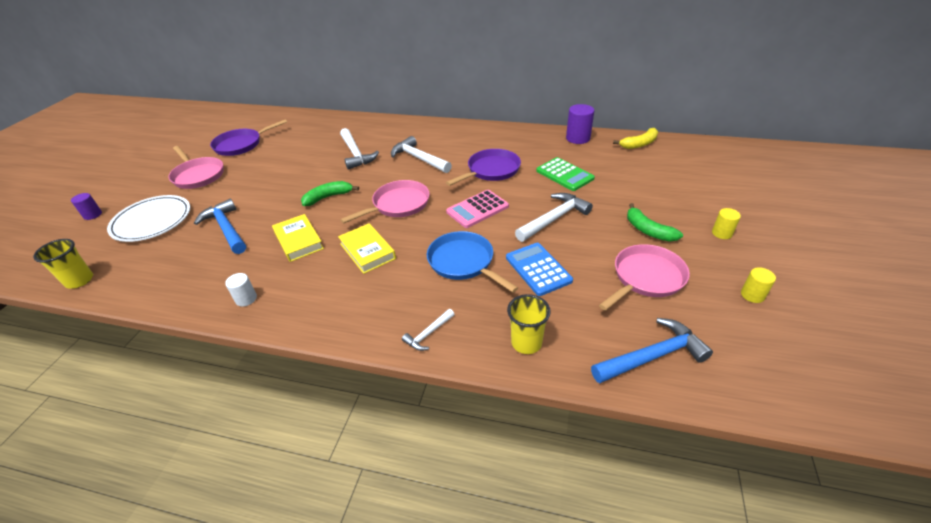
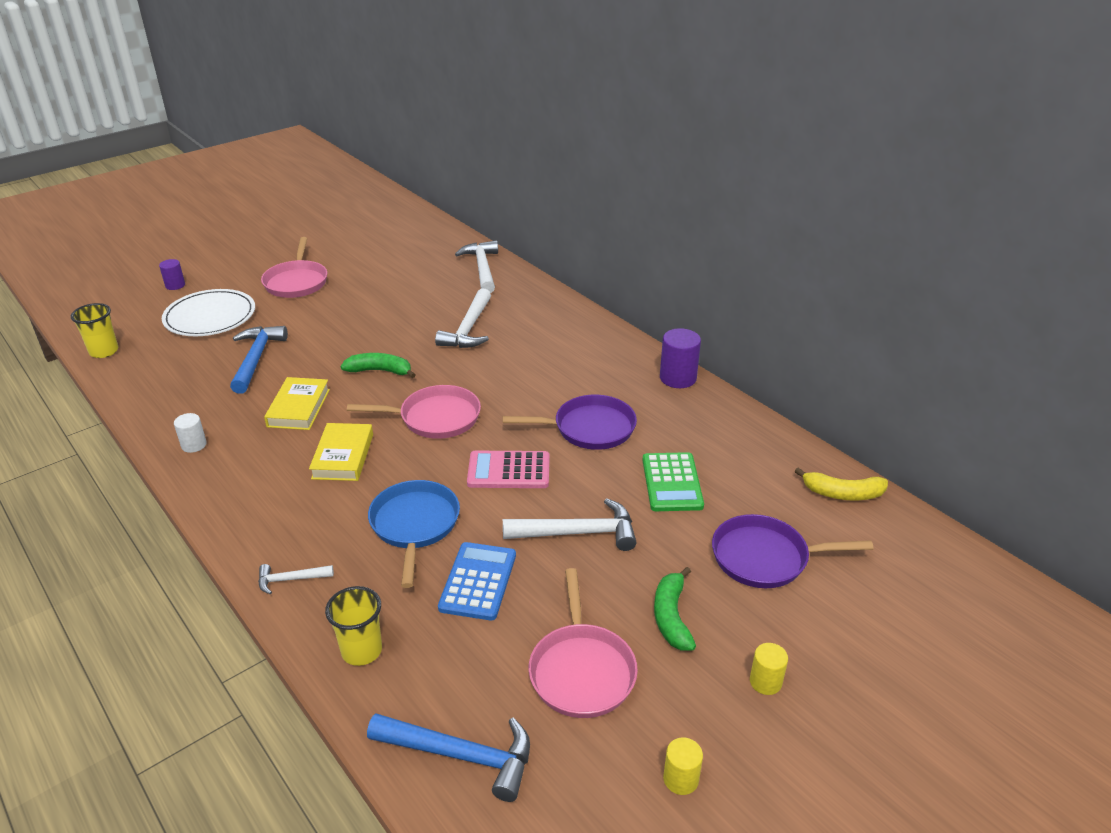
camera: 35 degrees right, 5 degrees down
(241, 145) = (372, 261): purple pan -> purple pan (765, 557)
(418, 158) = (527, 369): white hammer -> white hammer (482, 268)
(578, 138) = (764, 440): purple cylinder -> purple cylinder (678, 378)
(646, 278) = (581, 670): pink pan -> pink pan turned 90 degrees clockwise

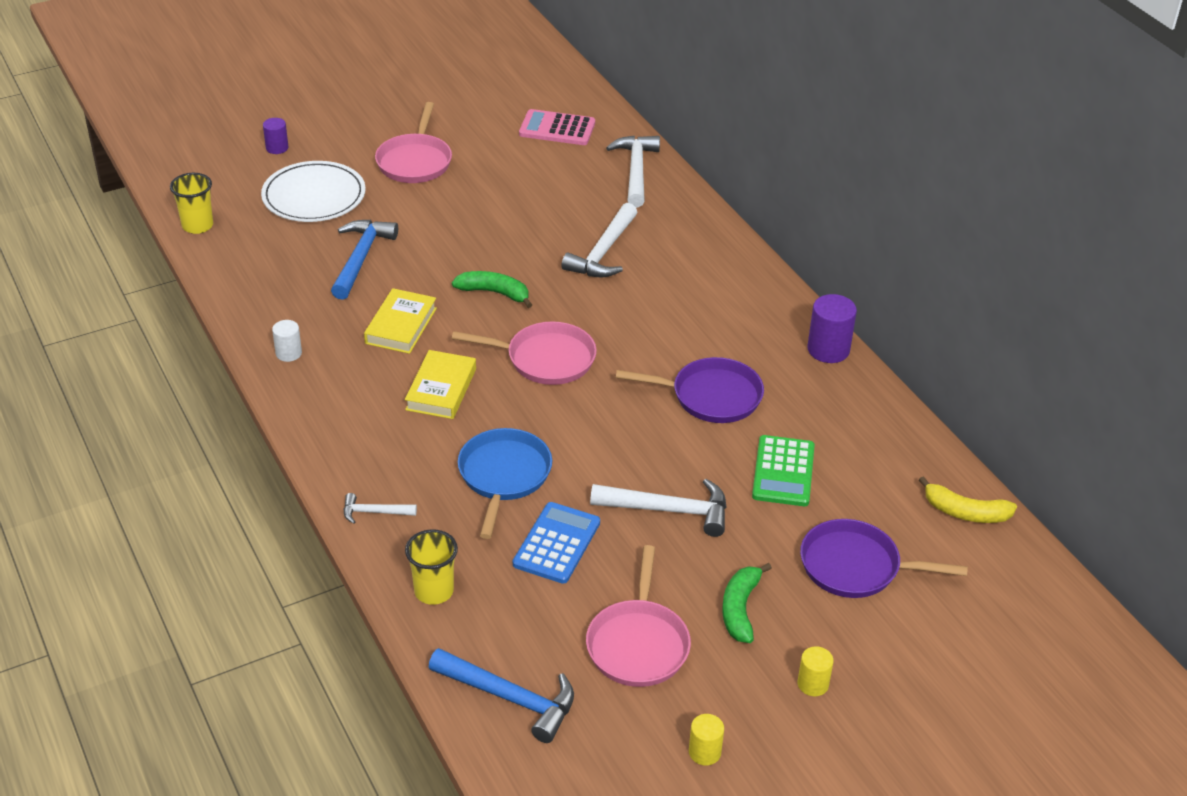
camera: 10 degrees right, 5 degrees up
(509, 471) = (612, 432): pink calculator -> pink calculator (557, 129)

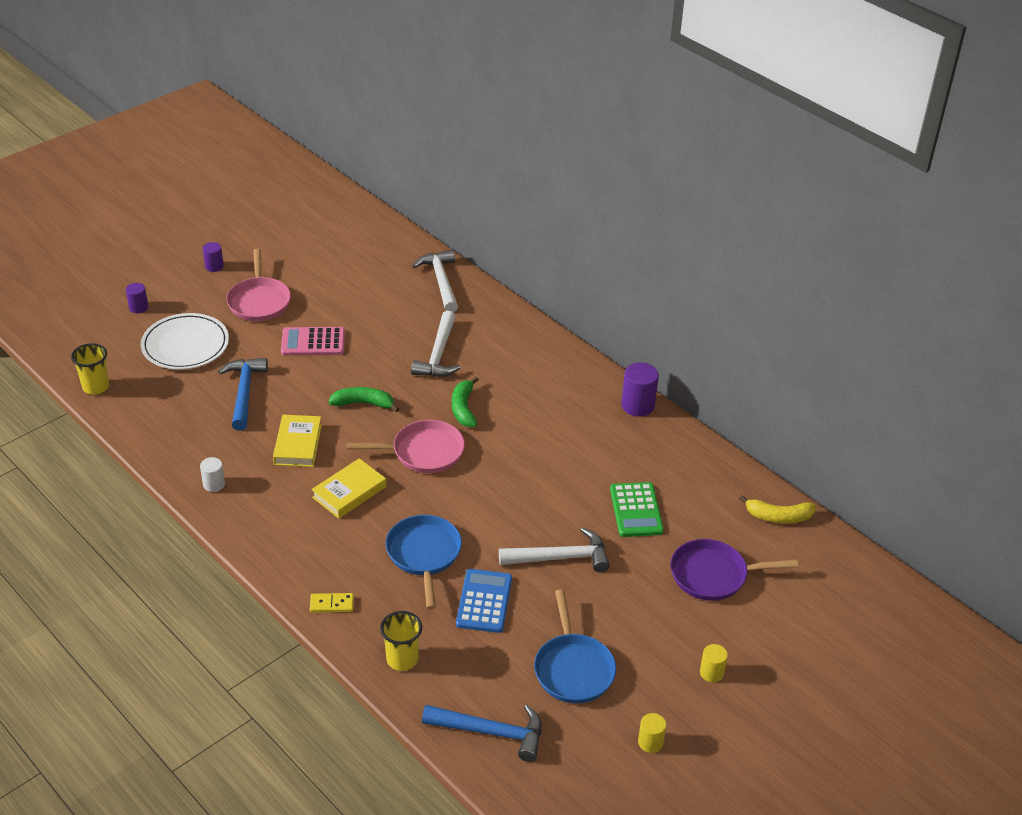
camera: 15 degrees left, 0 degrees up
(374, 512) = (332, 604): white hammer -> yellow domino
(378, 116) = (214, 266): none -> purple cylinder
(441, 389) = (349, 492): yellow book -> yellow book turned 45 degrees clockwise
(557, 129) = (365, 255): pink calculator -> pink calculator (313, 342)
(638, 644) = (573, 669): pink pan -> blue pan
(711, 396) = (562, 459): purple pan -> none
(740, 609) = (639, 625): green banana -> green banana (463, 408)

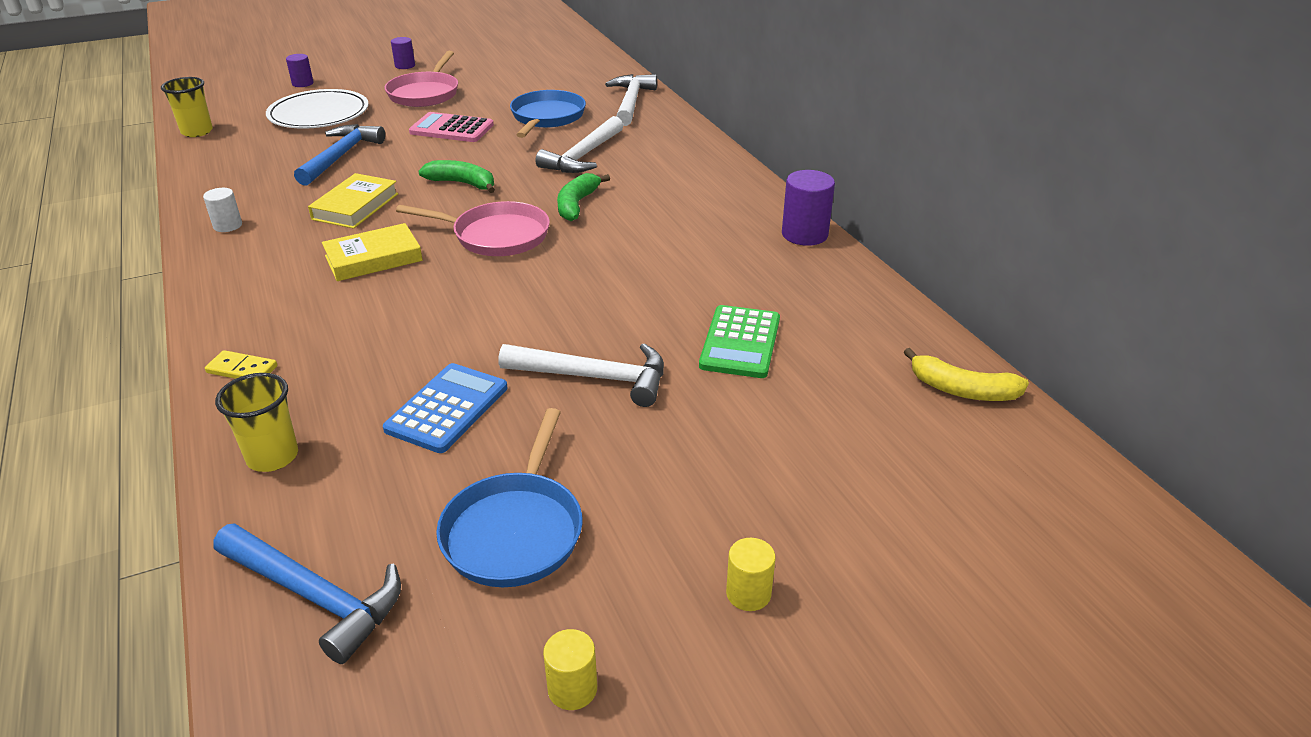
camera: 20 degrees right, 5 degrees down
(424, 555) = (410, 338): blue pan -> blue pan (547, 117)
(713, 575) = (821, 446): purple pan -> none

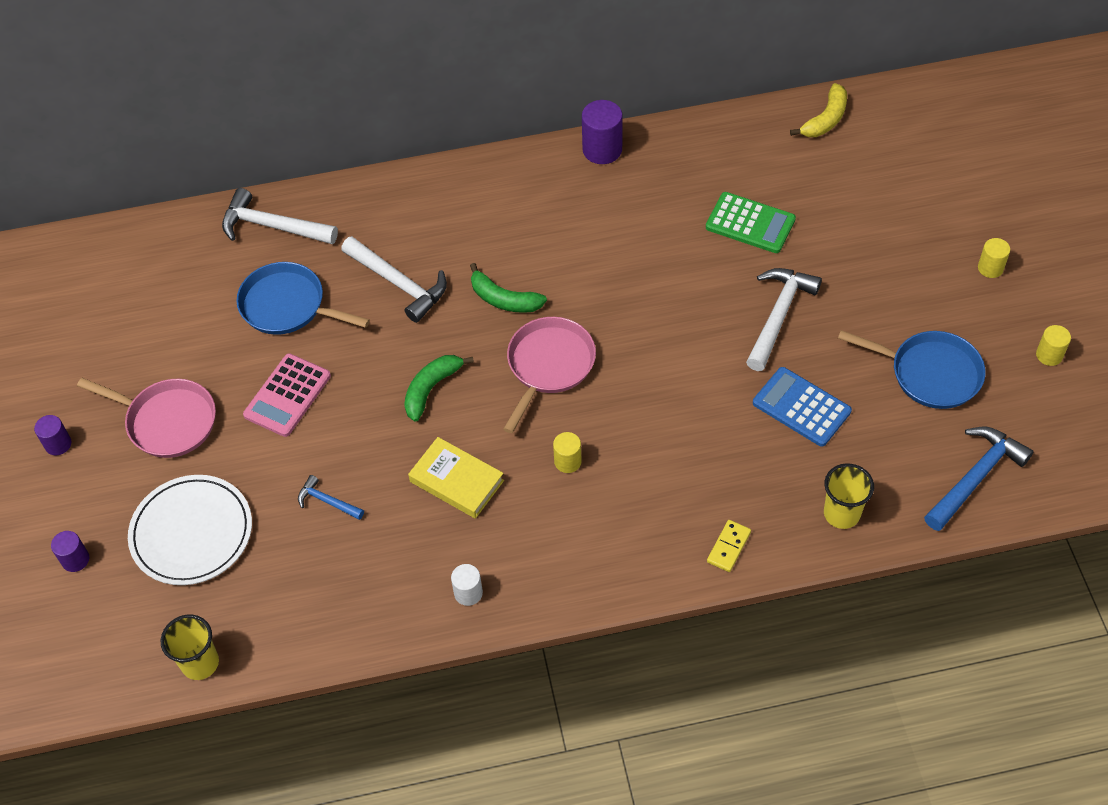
camera: 75 degrees left, 20 degrees up
(341, 156) = (327, 501): blue hammer -> blue hammer, size x0.53
(373, 258) = (567, 461): yellow book -> yellow cylinder

